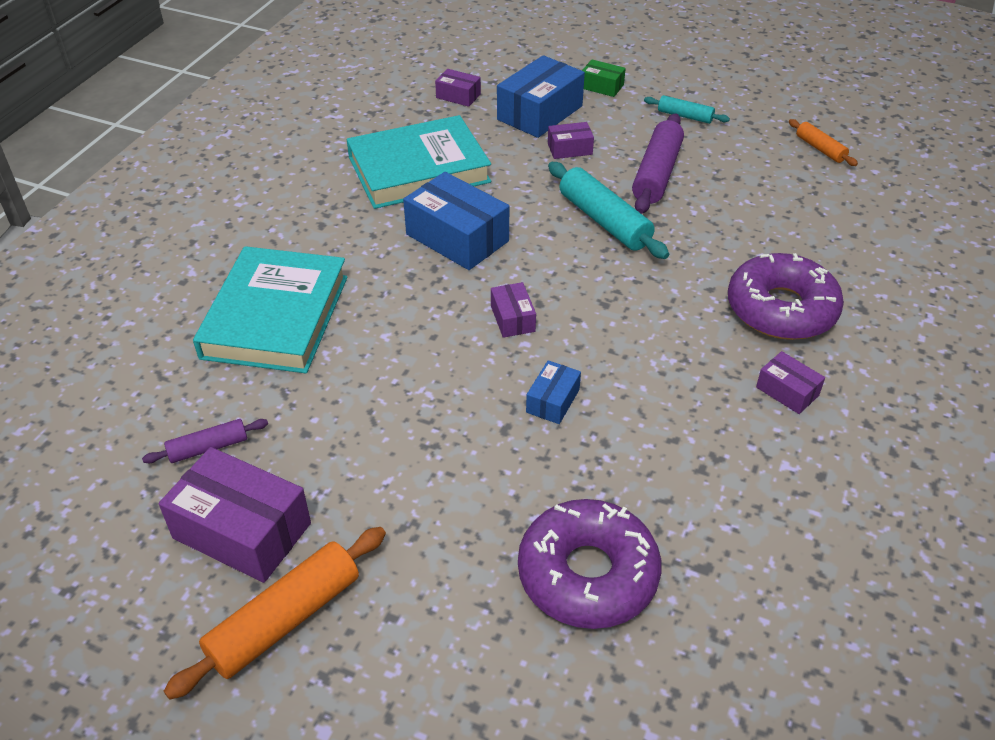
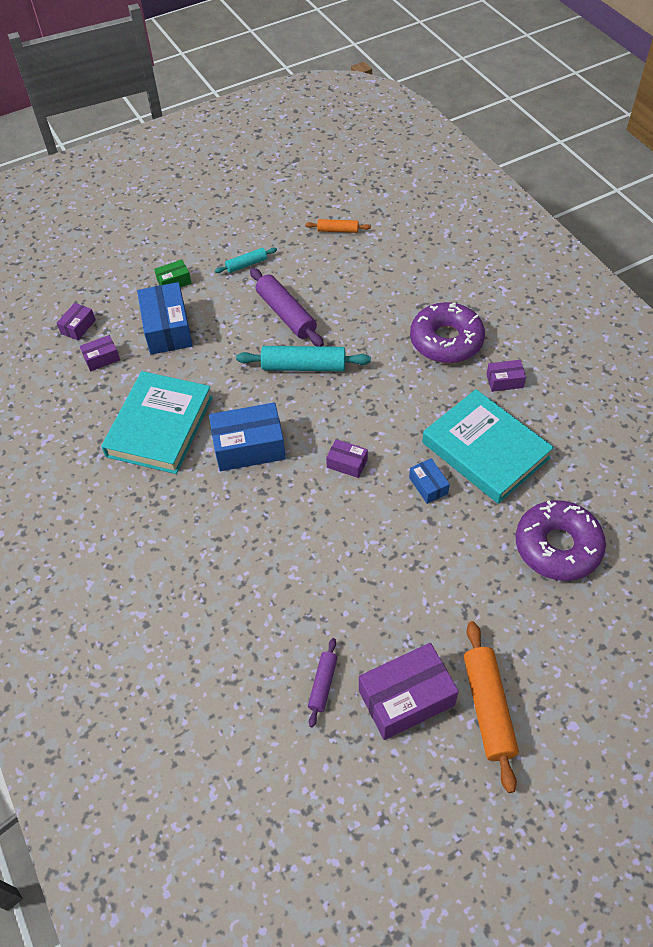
camera: 50 degrees left, 10 degrees up
(275, 317) = (233, 586): turquoise book -> turquoise book (485, 450)
(569, 149) = (220, 338): purple box -> purple box (78, 327)

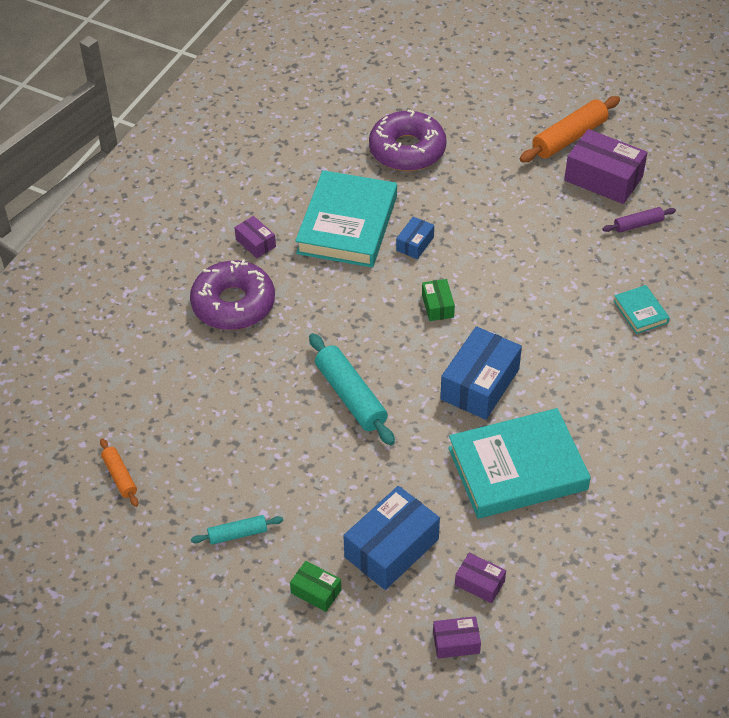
camera: 125 degrees left, 5 degrees down
(223, 608) = (640, 312): none -> turquoise book
(246, 264) = (237, 534): turquoise rolling pin -> turquoise rolling pin turned 45 degrees counterclockwise
(249, 447) = (479, 384): blue box -> blue box turned 75 degrees clockwise
(286, 314) = (289, 451): purple rolling pin -> none
(347, 463) = (437, 306): purple box -> green box

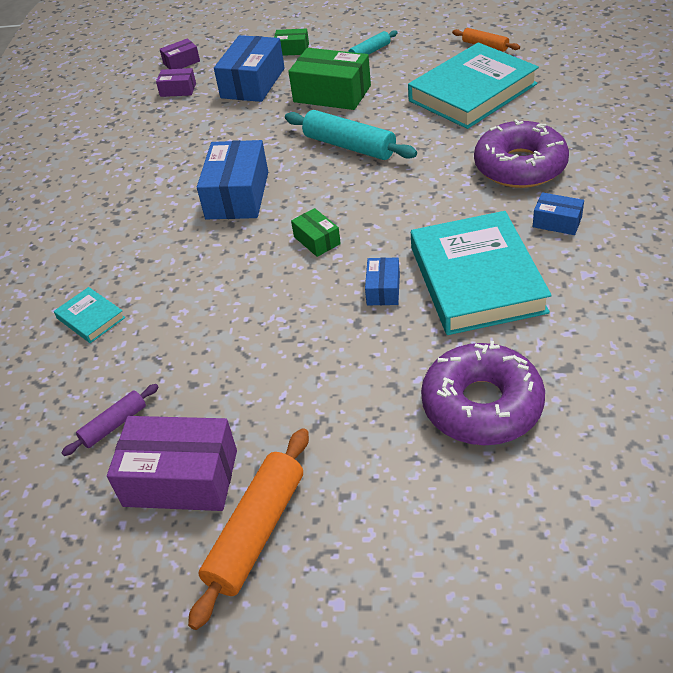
camera: 160 degrees right, 5 degrees down
(255, 243) = (557, 222): purple box -> blue box
(321, 482) = (332, 94): none -> green box
(517, 469) = (176, 154): turquoise book -> turquoise book (472, 92)

